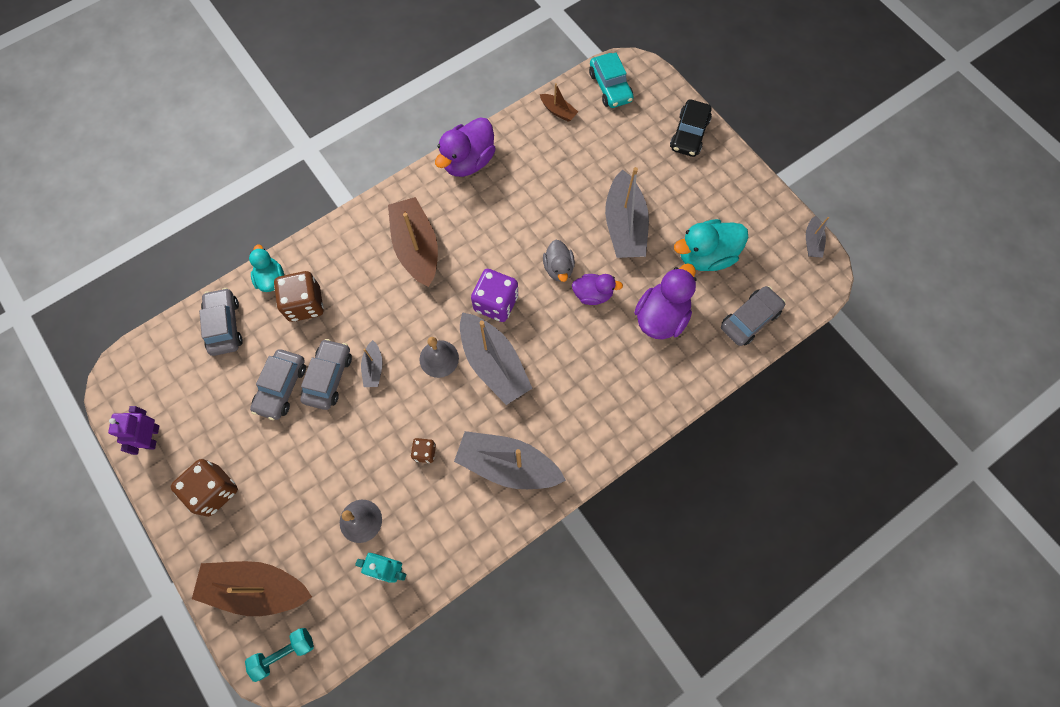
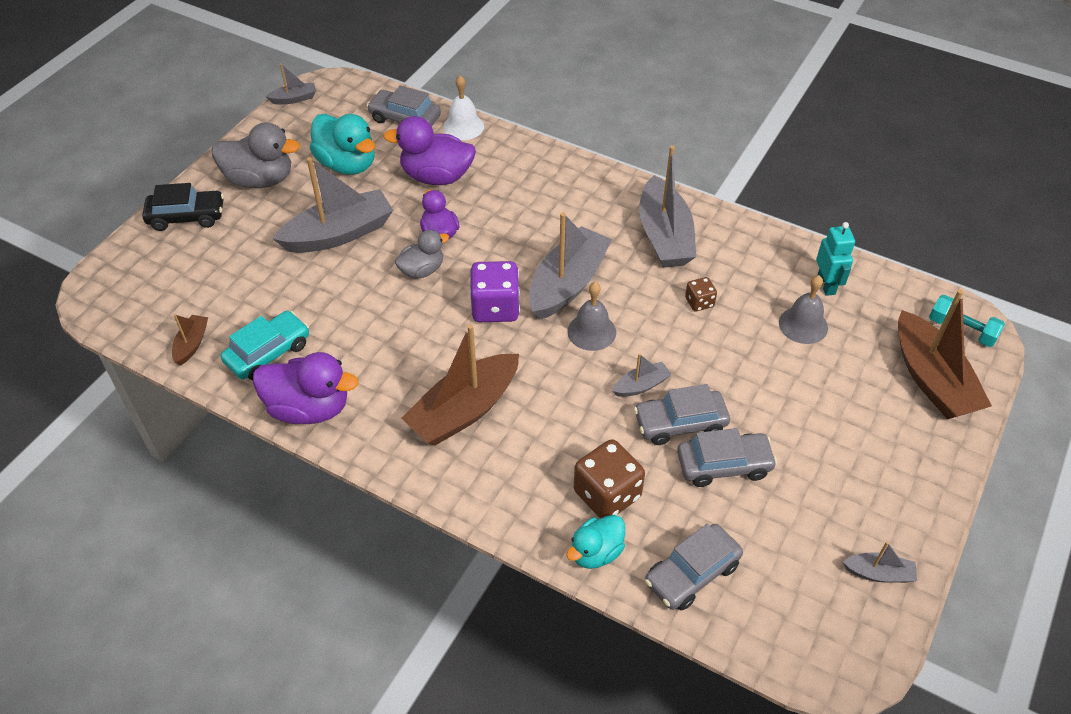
camera: 115 degrees left, 20 degrees down
(152, 437) = (879, 573): purple robot -> grey boat
(214, 490) = (880, 470): brown dice -> none
(610, 87) = (134, 306): turquoise car -> turquoise car (268, 353)
(712, 190) = (260, 180): none -> grey duck
(719, 363) = (463, 126): none -> white bell

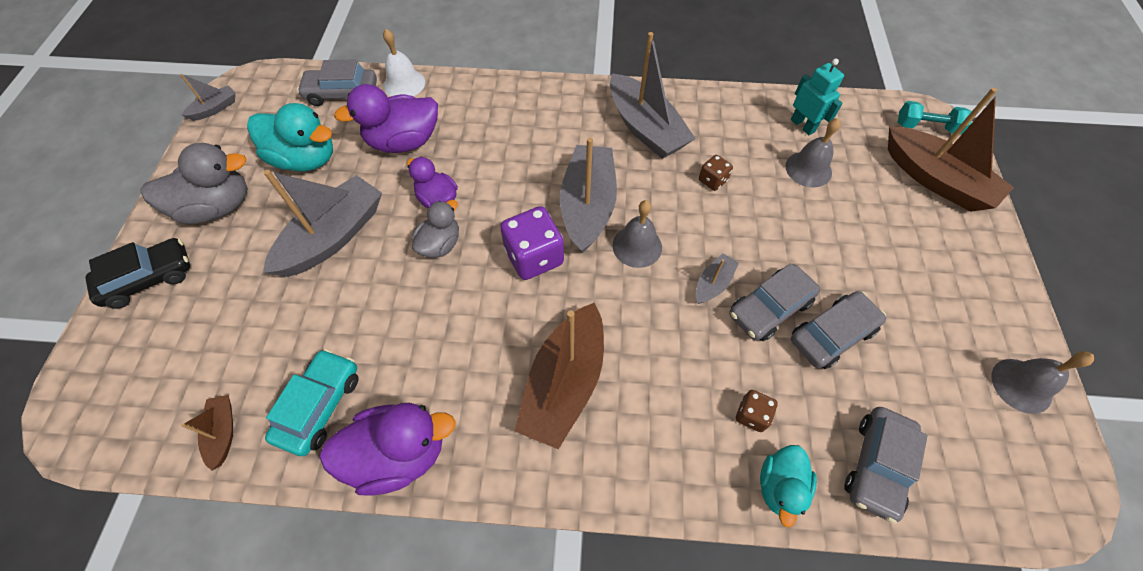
camera: 25 degrees left, 10 degrees up
(607, 494) = (751, 415): brown dice -> brown dice, size x0.52
(879, 573) = (1021, 385): grey boat -> grey bell

